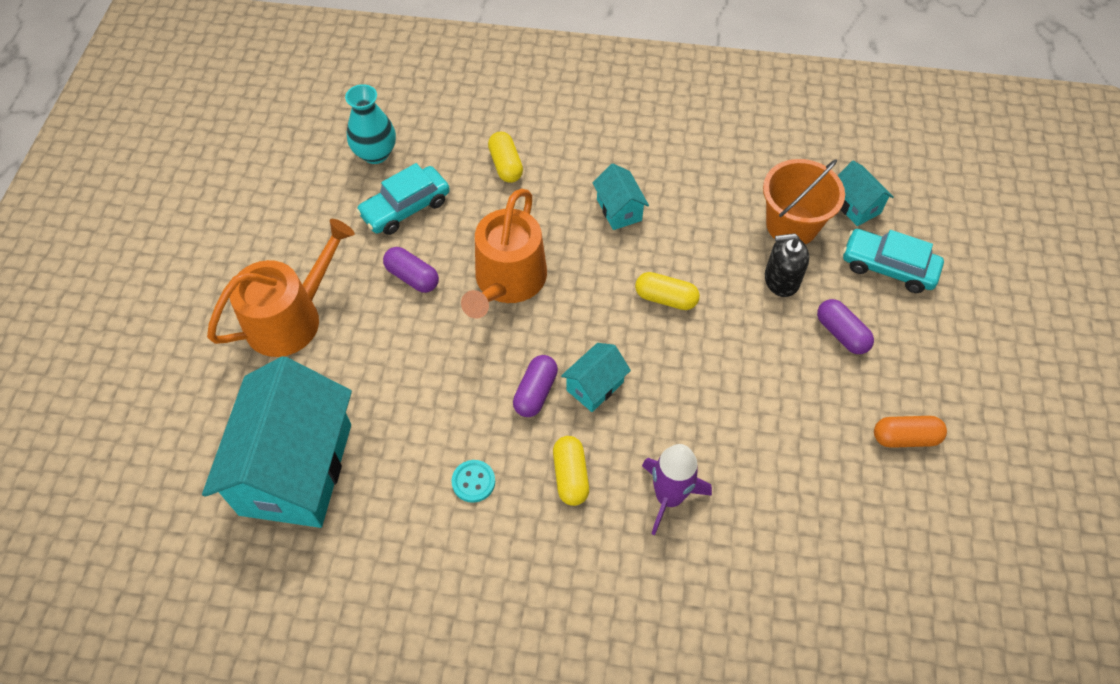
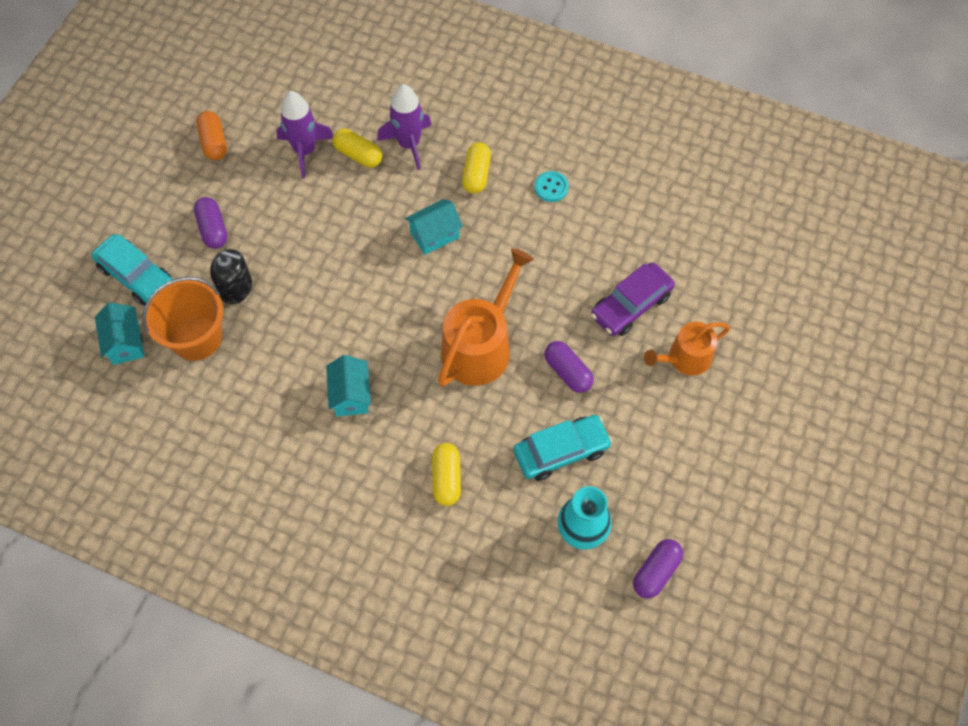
camera: 165 degrees left, 5 degrees up
(291, 318) = (685, 358): orange watering can -> orange watering can, size x0.63
(296, 469) = (687, 228): turquoise house -> none
(355, 359) = (631, 305): none -> purple car
(535, 392) = (484, 242): purple capsule -> purple capsule (656, 572)
(666, 298) = (345, 295): yellow capsule -> yellow capsule (358, 155)
(791, 455) = (305, 151): none -> purple rocket
(905, 437) = (214, 142): orange capsule -> orange capsule turned 60 degrees clockwise

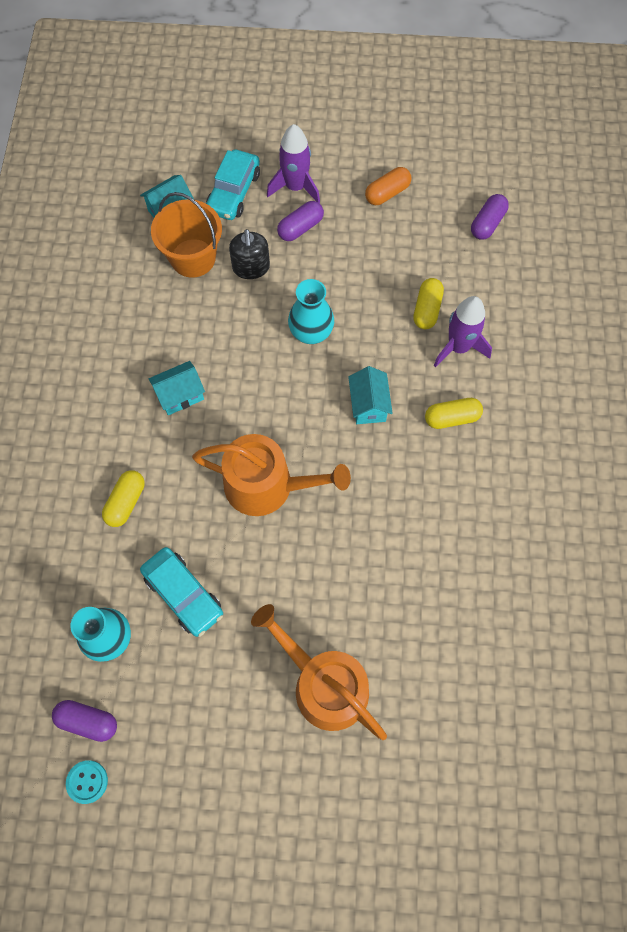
camera: 70 degrees right, 5 degrees up
(305, 151) = (411, 265): purple rocket -> purple rocket (295, 187)
(336, 258) = (311, 333): none -> turquoise vase
(434, 235) = (368, 405): turquoise house -> turquoise house turned 45 degrees clockwise
(446, 478) = (126, 502): yellow capsule -> yellow capsule turned 45 degrees counterclockwise
(551, 187) = (468, 491): turquoise button -> turquoise button (87, 781)
(567, 372) = (268, 573): purple capsule -> purple capsule (487, 223)
(631, 305) = (364, 611): purple car -> none
(685, 358) = (324, 684): orange watering can -> orange watering can, size x1.59

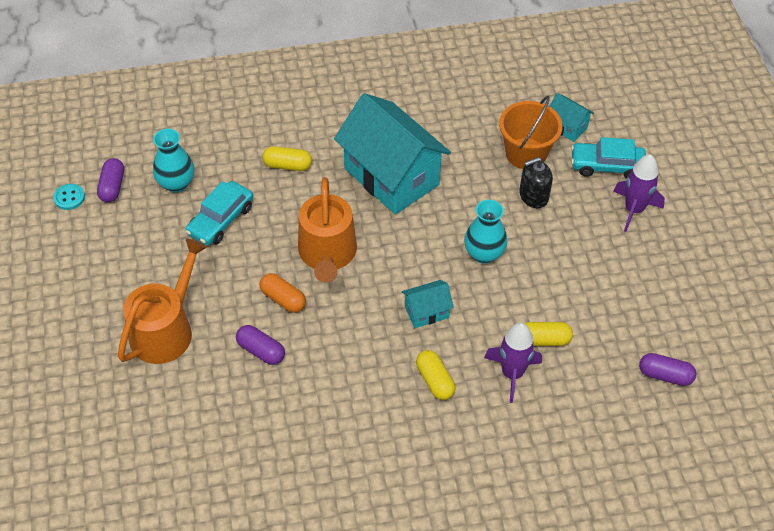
camera: 75 degrees right, 15 degrees down
(180, 395) = (391, 176): turquoise house -> turquoise house, size x2.28
(300, 228) = (591, 223): purple capsule -> purple capsule (261, 351)
(387, 193) = (661, 283): orange capsule -> orange capsule (283, 299)

